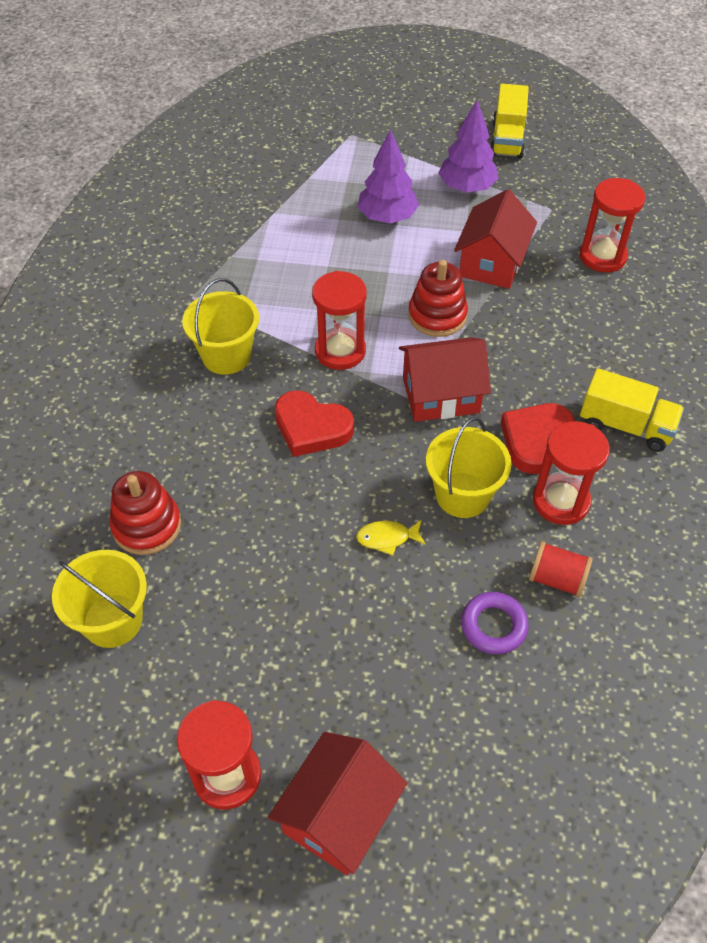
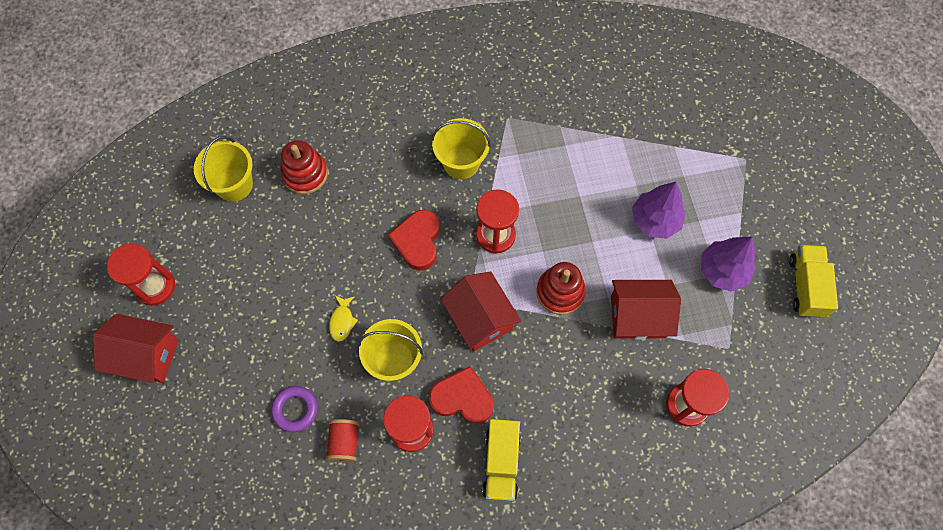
camera: 70 degrees right, 15 degrees up
(387, 538) = (342, 321): yellow fish -> yellow fish turned 150 degrees counterclockwise
(507, 139) = (806, 286): yellow truck -> yellow truck turned 105 degrees clockwise

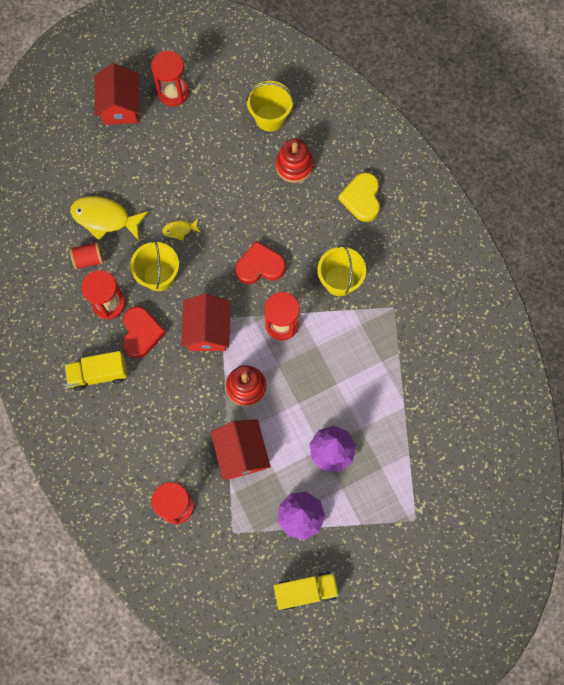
camera: 75 degrees right, 5 degrees up
(295, 409) = (105, 218): purple ring -> yellow fish
(371, 115) = (361, 199): none -> yellow heart
(480, 318) = (208, 330): red house -> red house turned 45 degrees counterclockwise

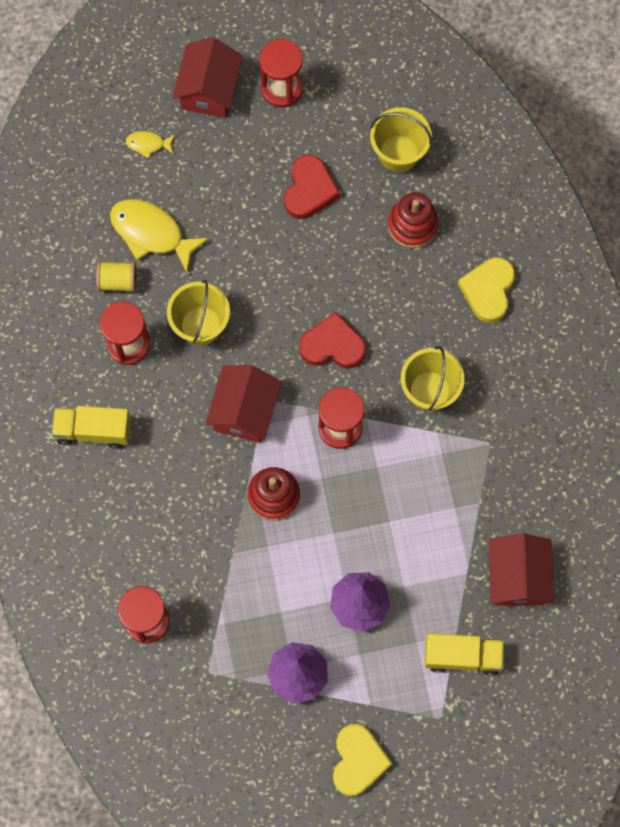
camera: 15 degrees right, 0 degrees up
(89, 259) = (118, 281): red spool -> yellow spool
(141, 333) = (160, 393): red heart -> red heart (309, 190)
(179, 230) = (243, 272): yellow fish -> yellow fish (148, 144)
(241, 453) = (245, 577): red house -> red house (517, 577)
(305, 591) = (279, 767): yellow truck -> yellow truck (462, 656)
(363, 569) = (358, 761): none -> yellow heart

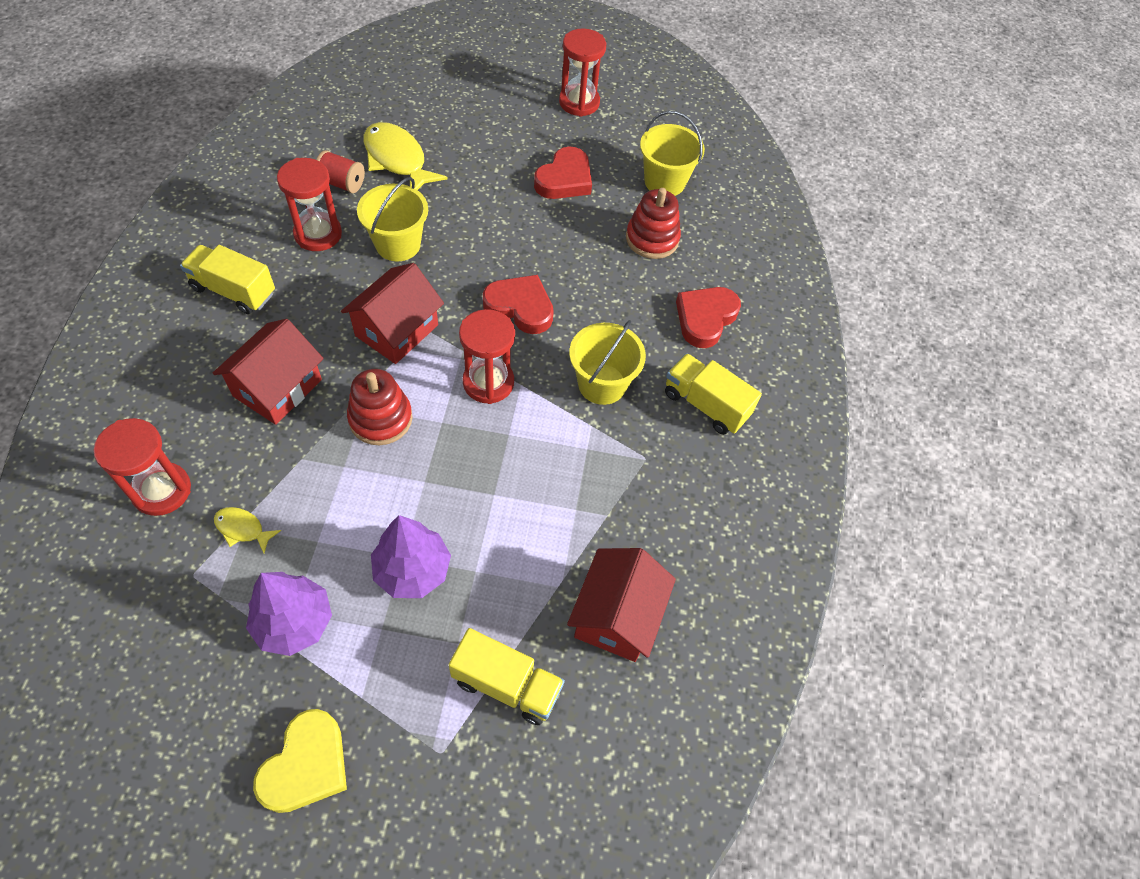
camera: 15 degrees right, 15 degrees down
(118, 281) = (342, 183): yellow spool -> red spool
(148, 144) = (435, 99): yellow fish -> yellow fish (242, 529)
(209, 89) = (513, 82): red house -> red house (277, 388)
(488, 291) = (705, 318): yellow heart -> red heart
(518, 375) = (705, 404): none -> yellow truck

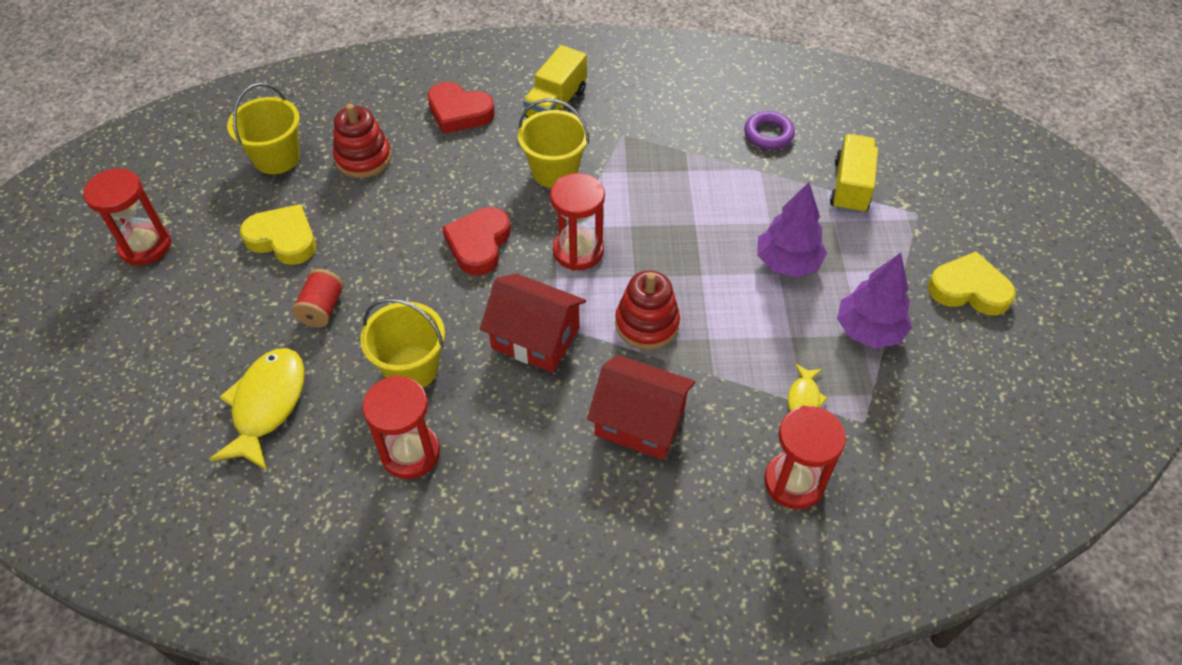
camera: 95 degrees left, 5 degrees down
(233, 291) = (520, 513): yellow truck -> none
(342, 183) = (318, 454): red spool -> red spool (322, 309)
(397, 160) = (267, 405): yellow fish -> yellow fish turned 150 degrees clockwise
(564, 179) = (283, 239): red heart -> yellow heart
(617, 616) = (768, 134): red house -> purple ring

